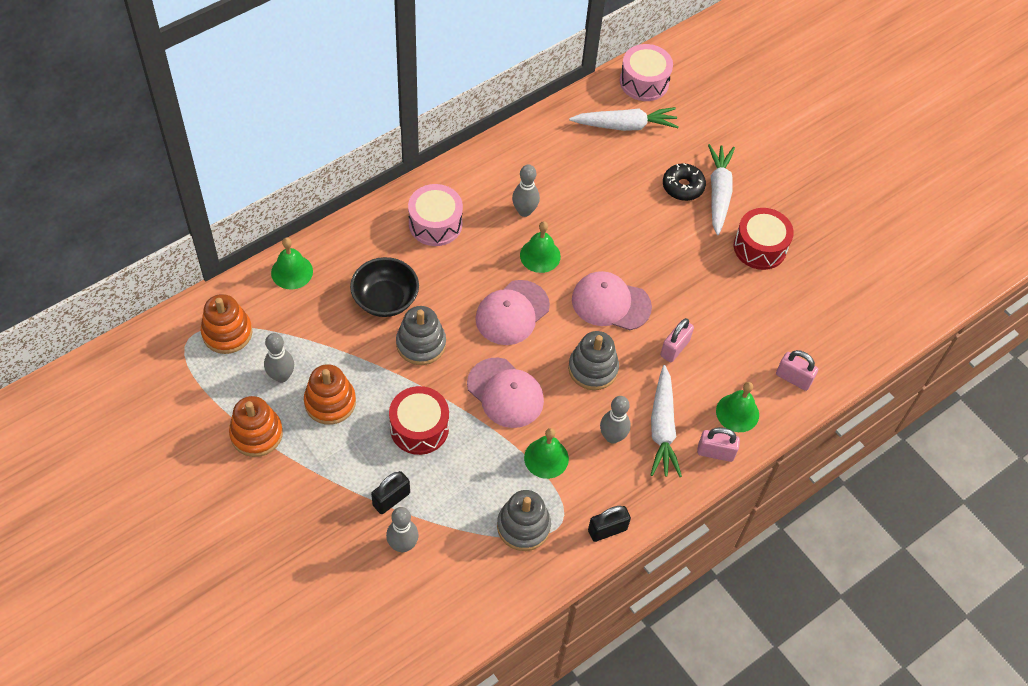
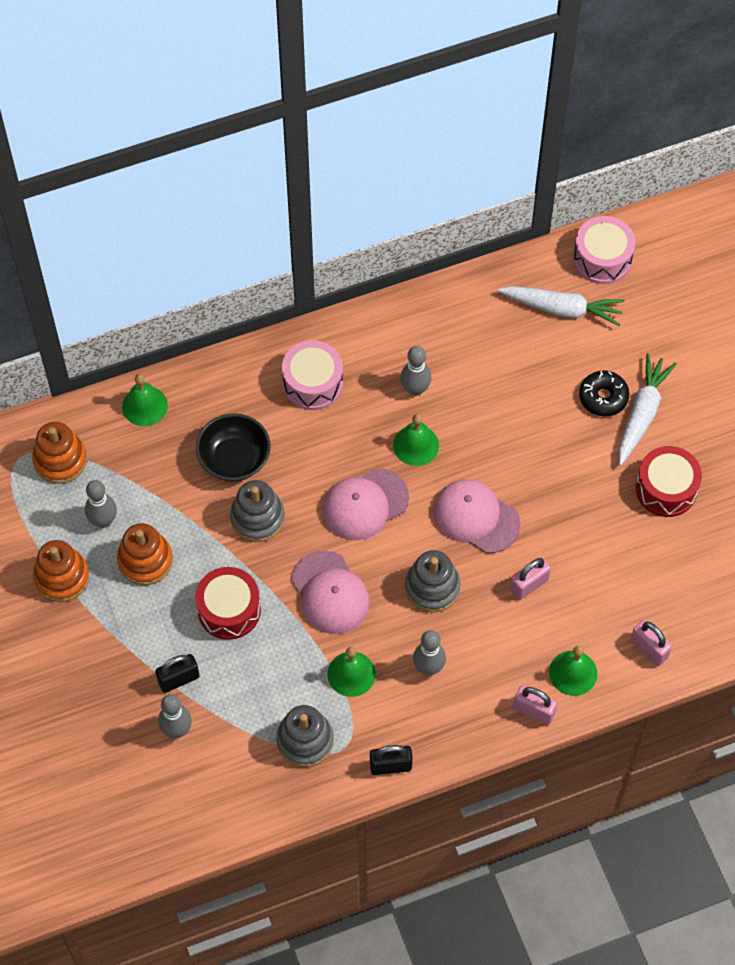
camera: 20 degrees right, 5 degrees up
(662, 428) = (485, 671): white carrot -> none

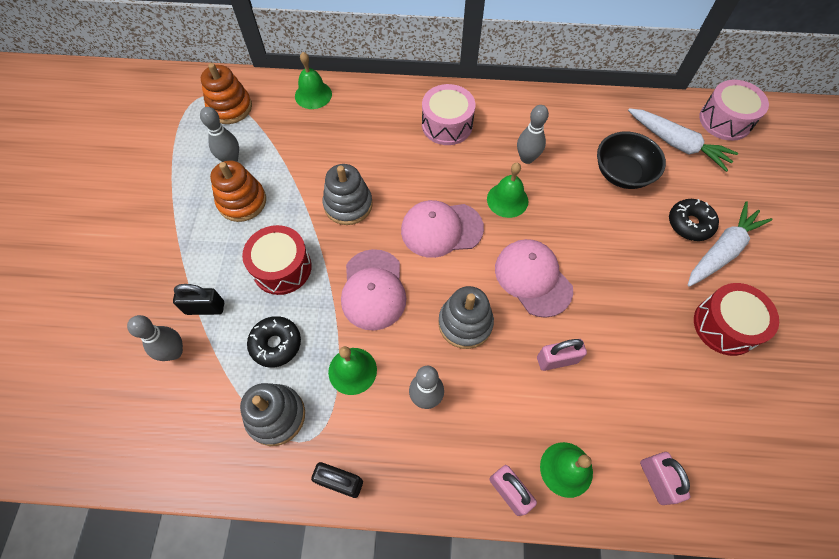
camera: 25 degrees right, 0 degrees up
(62, 577) = (173, 188): orange stacking toy -> none
(234, 459) = (356, 155): black bowl -> black bowl (622, 173)
(267, 682) = (276, 344): none -> black donut

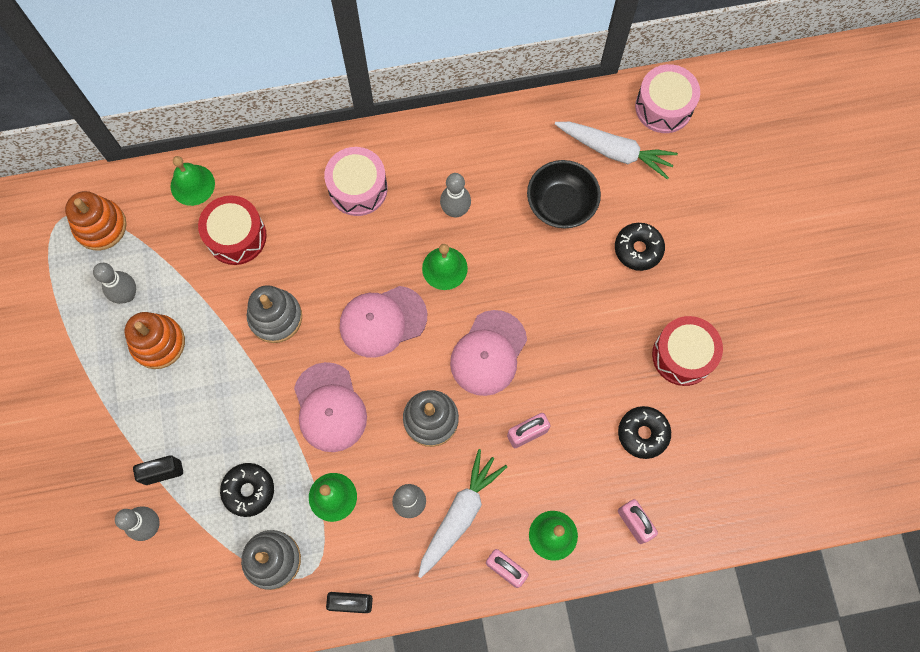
camera: 15 degrees left, 10 degrees up
(282, 268) = (227, 408): red drum -> red drum (236, 236)
(533, 278) = (488, 353): pink cap -> pink cap turned 105 degrees counterclockwise
(676, 390) = (643, 433): none -> black donut
(722, 250) = (673, 272): white carrot -> white carrot (460, 514)

